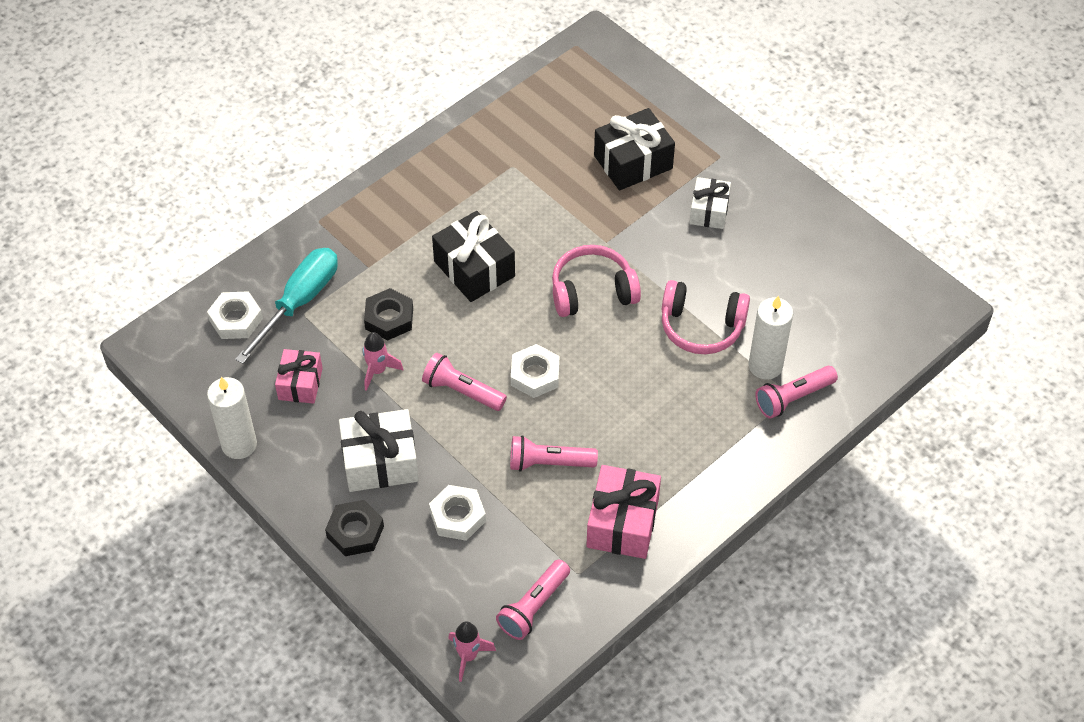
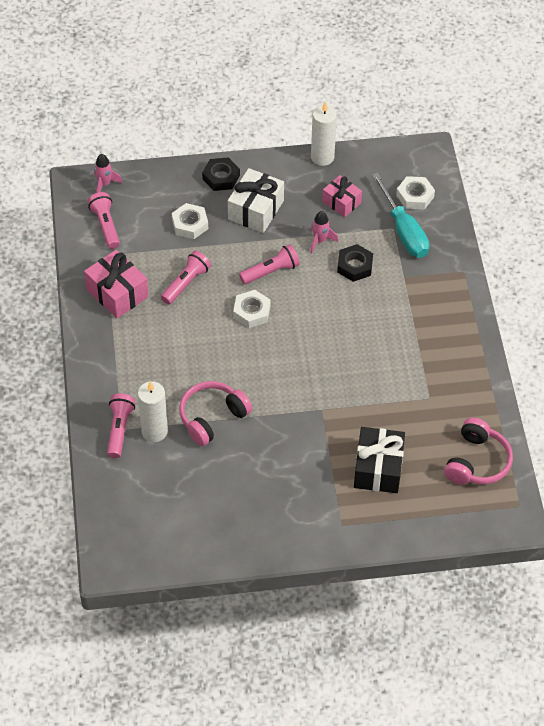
camera: 125 degrees right, 0 degrees up
(474, 269) = (358, 328): black gift -> none
(592, 291) = (288, 378): pink headphones -> pink headphones (477, 462)
(709, 211) = (299, 484): white gift -> none

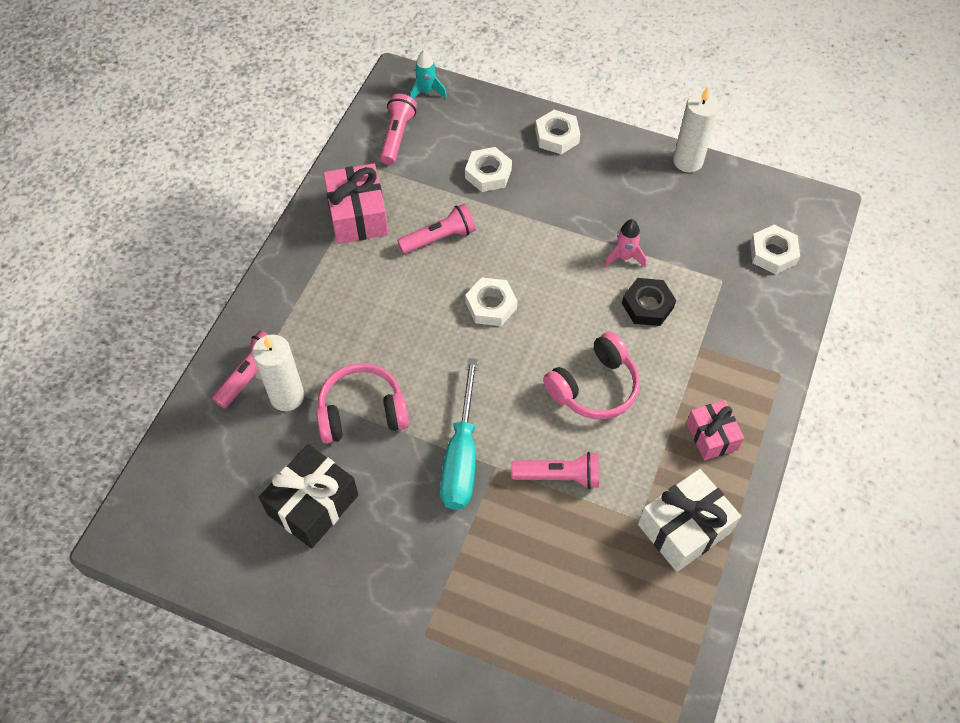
camera: 30 degrees right, 5 degrees up
(104, 184) = (426, 92): pink rocket -> turquoise rocket
(221, 177) = (557, 136): black nut -> white nut
(256, 210) = (572, 189): white gift -> white gift (684, 528)
(271, 271) = (544, 268): pink flashlight -> pink flashlight (559, 476)
(341, 202) = (678, 222): pink gift -> pink gift (711, 436)
(378, 468) = (517, 582): black gift -> black gift (313, 504)
(404, 231) = (734, 289): turquoise screwdriver -> turquoise screwdriver (461, 456)
(477, 462) = (650, 640): pink headphones -> pink headphones (594, 387)

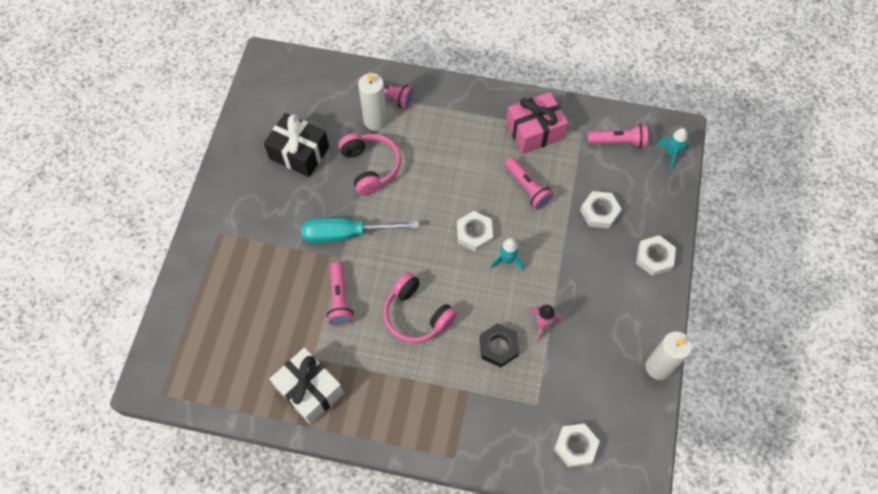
camera: 80 degrees right, 5 degrees up
(534, 277) = (507, 260): none -> turquoise rocket
(711, 436) = (388, 405): pink gift -> none

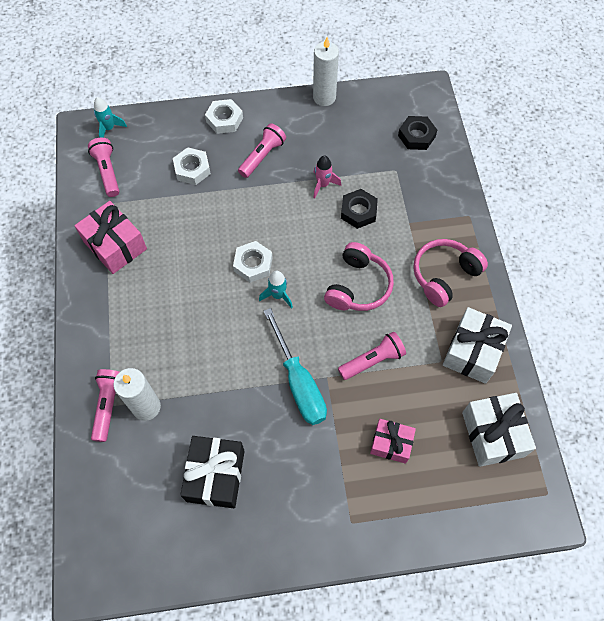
camera: 110 degrees left, 0 degrees up
(230, 372) = (493, 434): none -> white gift
(262, 286) = (391, 444): none -> pink gift
(370, 167) = (209, 389): pink headphones -> pink headphones (444, 275)
(507, 260) = (271, 228): turquoise rocket -> turquoise rocket (278, 295)
(527, 188) = (186, 233): pink flashlight -> pink flashlight (262, 156)
(575, 446) = (416, 136): white nut -> black nut

